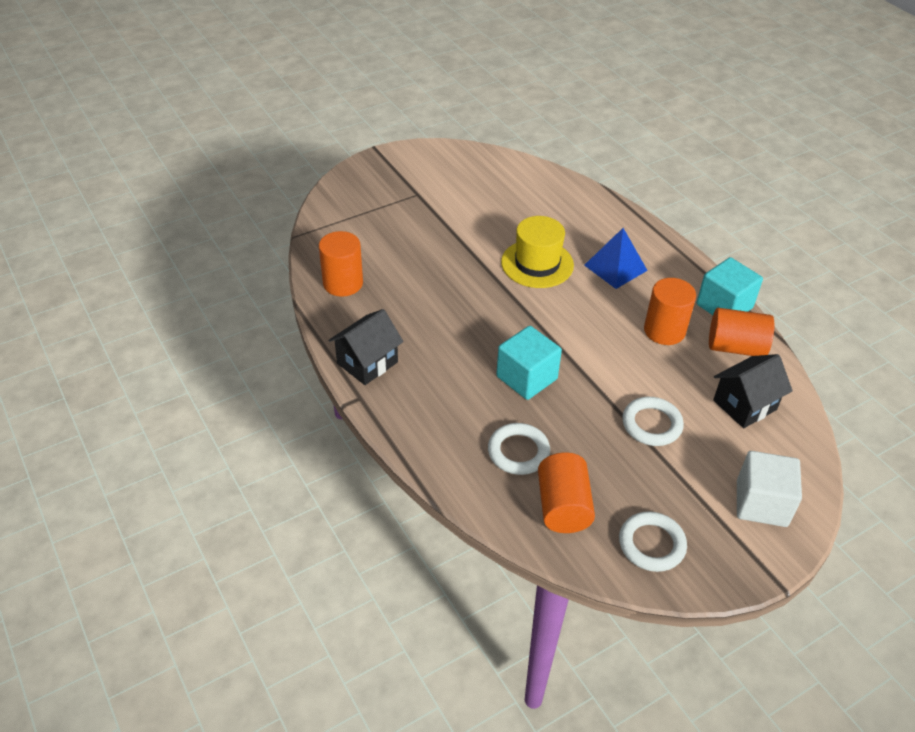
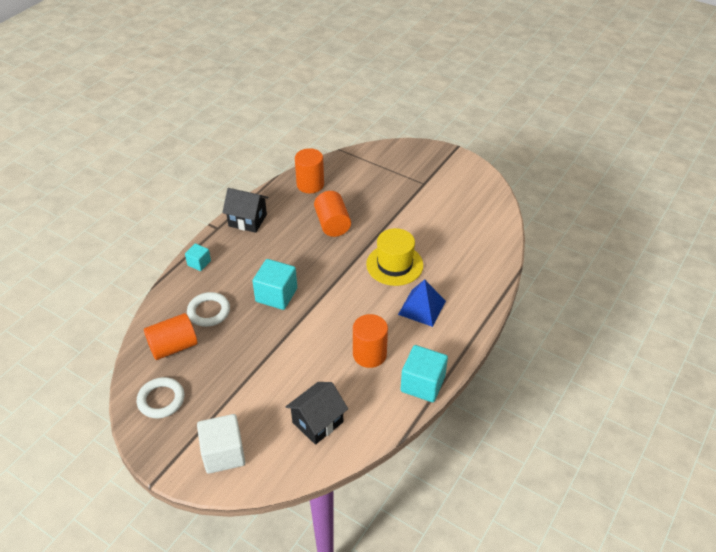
camera: 65 degrees right, 0 degrees up
(418, 436) = (199, 263): none -> turquoise cube
(651, 424) = (268, 372): white ring -> none
(735, 347) = (379, 402): orange cylinder -> orange cylinder (332, 224)
(745, 405) = (318, 422): black house -> black house turned 75 degrees counterclockwise

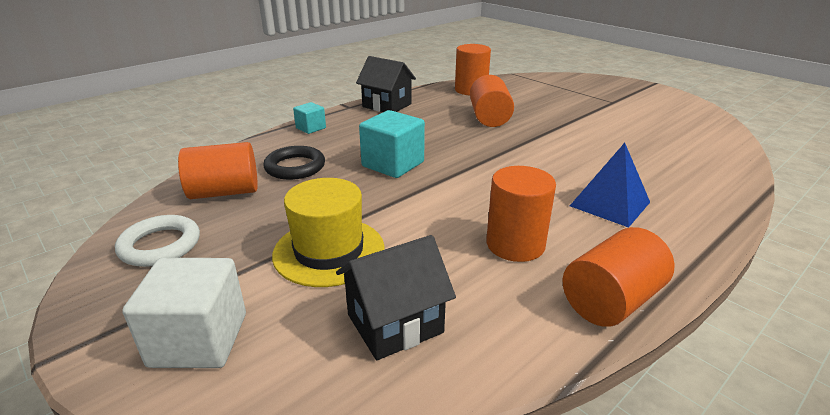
camera: 15 degrees right, 15 degrees down
(209, 311) = (295, 167): white ring -> black ring
(394, 265) = (568, 158): yellow hat -> yellow hat (329, 251)
(422, 384) = (611, 301): turquoise cube -> orange cylinder

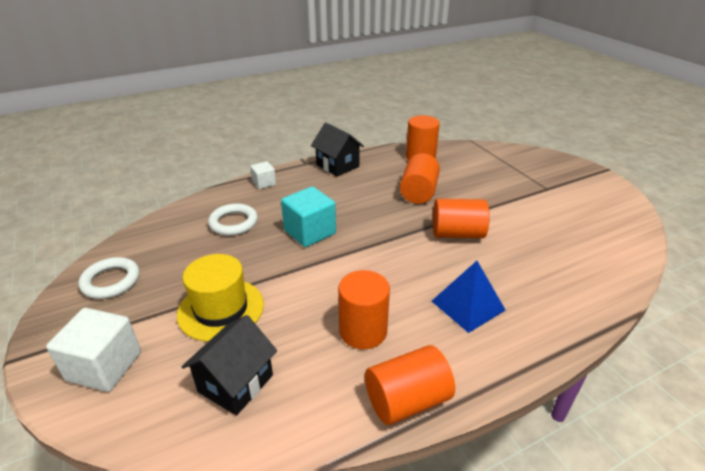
camera: 15 degrees right, 5 degrees up
(224, 192) = (172, 239): orange cylinder -> orange cylinder (457, 233)
(295, 167) = (233, 223): black ring -> white ring
(311, 128) = (264, 183): turquoise cube -> white cube
(395, 323) = (236, 383): black house -> black house turned 45 degrees counterclockwise

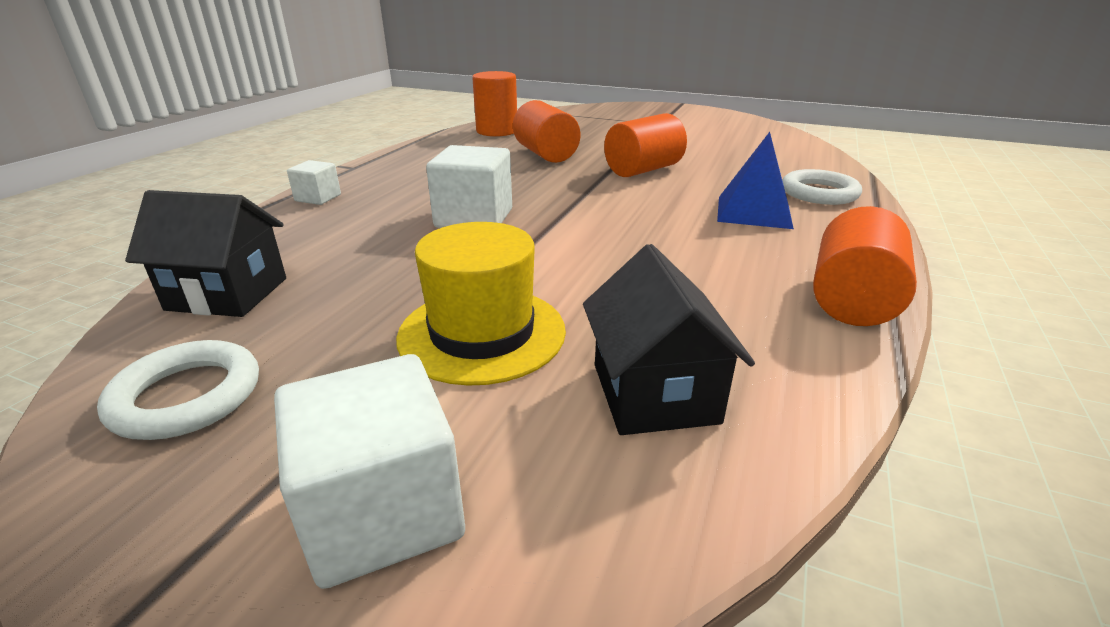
camera: 40 degrees left, 5 degrees down
(233, 223) = (336, 246): white ring -> white ring (819, 193)
(310, 232) = (474, 218): turquoise cube -> white cube
(337, 166) = (405, 159): black house -> black house (228, 294)
(363, 331) = (702, 270): orange cylinder -> none

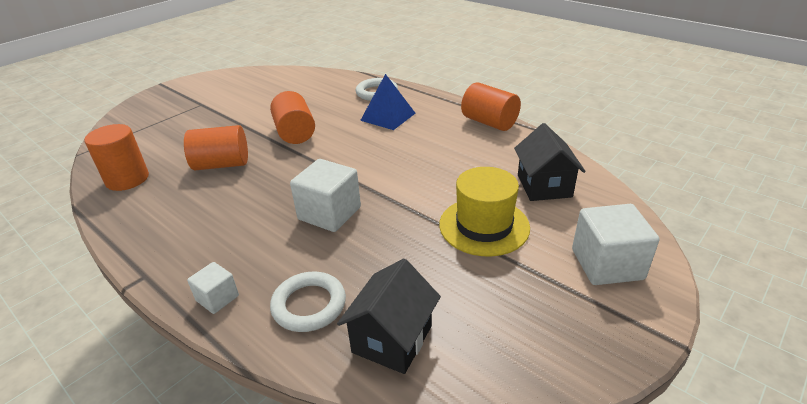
camera: 70 degrees left, 5 degrees up
(187, 396) = (517, 340): white ring -> white ring (309, 305)
(654, 393) = (544, 186): black house -> black house turned 75 degrees clockwise

